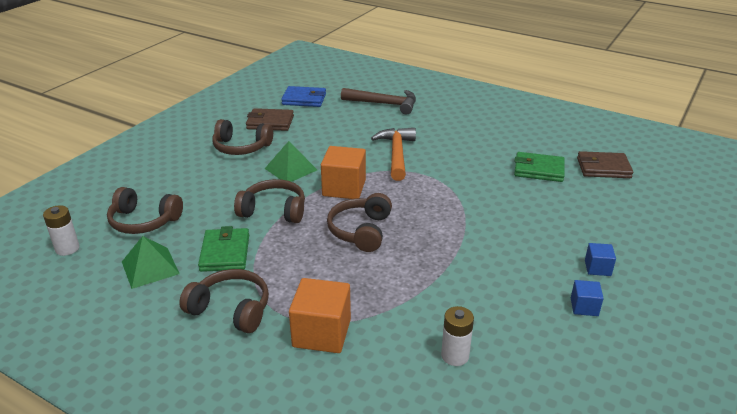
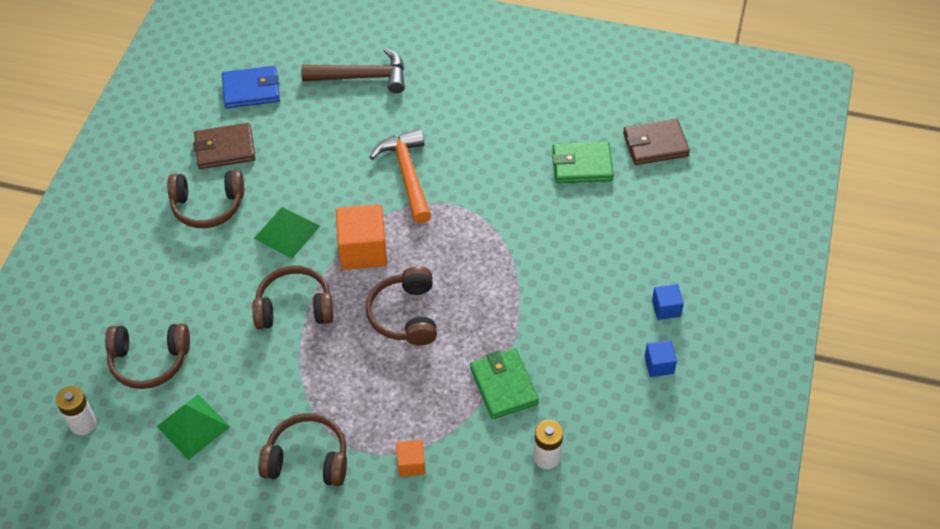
camera: 15 degrees left, 20 degrees up
(225, 253) = (267, 385): green wallet -> green wallet (504, 386)
(322, 333) = (411, 464): orange cube -> orange cube, size x0.52

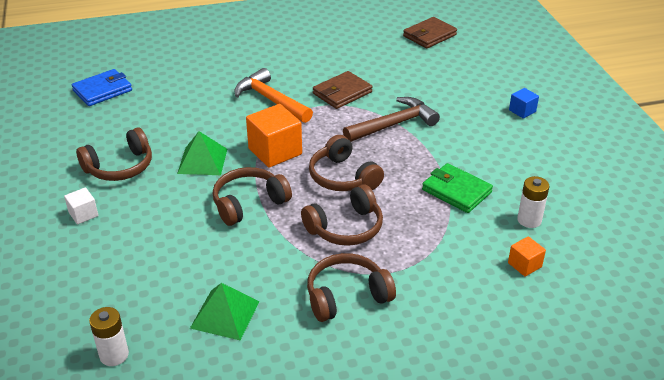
camera: 30 degrees left, 15 degrees down
(144, 252) = (83, 214): none -> white cube
(149, 361) = (146, 284): brown headphones -> brown headphones (345, 228)
(225, 149) = (107, 129): brown wallet -> brown wallet (342, 93)
(362, 77) = (188, 60): brown hammer -> brown hammer (394, 124)
(411, 464) = (434, 265): orange cube -> orange cube (524, 265)
(582, 165) = (392, 59): green wallet -> none
(659, 365) = (549, 141): blue cube -> none

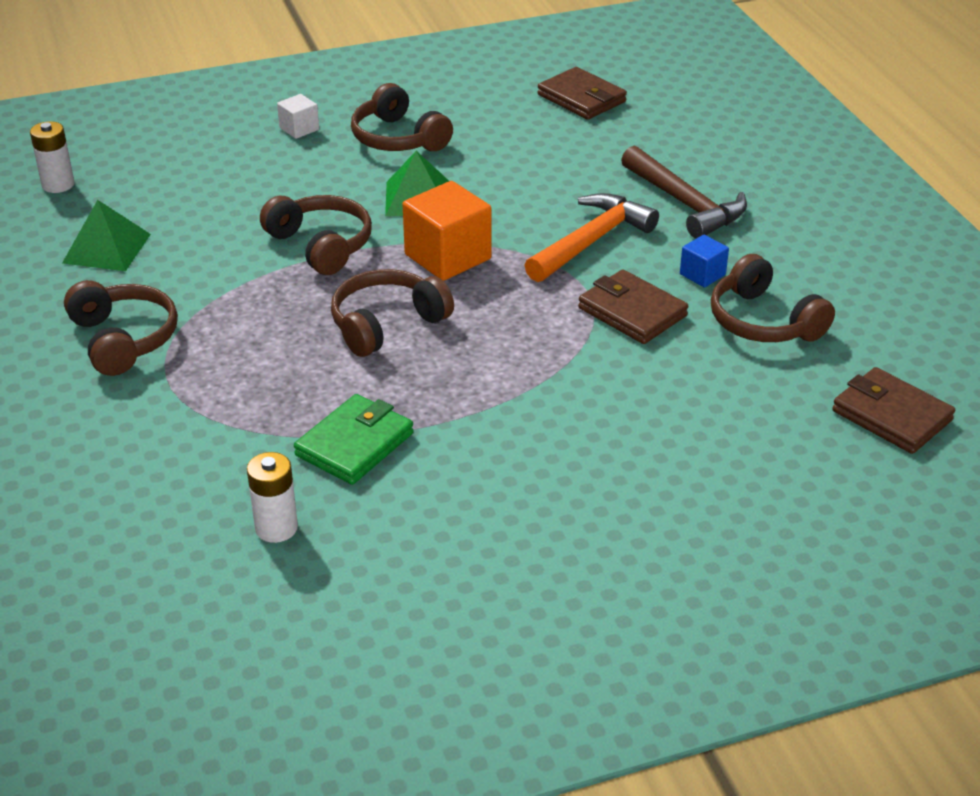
camera: 85 degrees right, 0 degrees up
(102, 90) = (581, 98): blue wallet -> brown wallet
(345, 228) = (264, 332): brown headphones -> brown headphones (763, 321)
(394, 124) = (542, 373): brown hammer -> brown hammer (685, 204)
(522, 111) = (623, 541): blue cube -> blue cube (702, 274)
(524, 265) = (165, 515): orange cube -> none

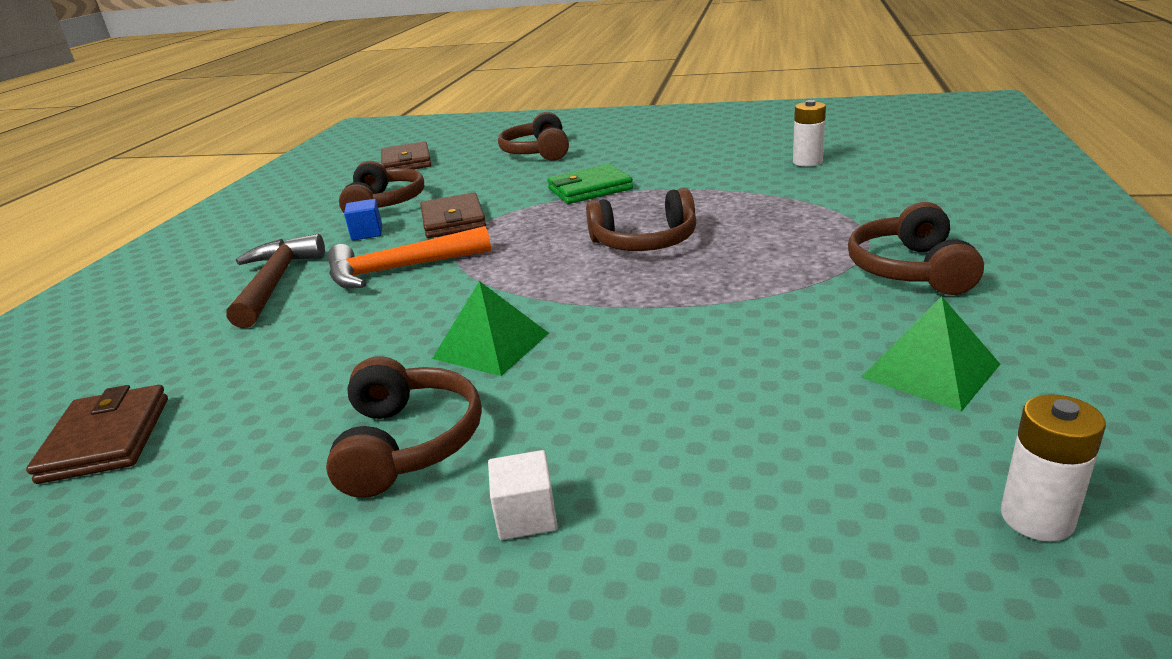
camera: 145 degrees left, 10 degrees down
(321, 245) = (648, 316): brown headphones -> brown headphones (538, 152)
(355, 444) = (730, 186): green wallet -> green wallet (590, 189)
(447, 257) = (534, 281): orange cube -> none

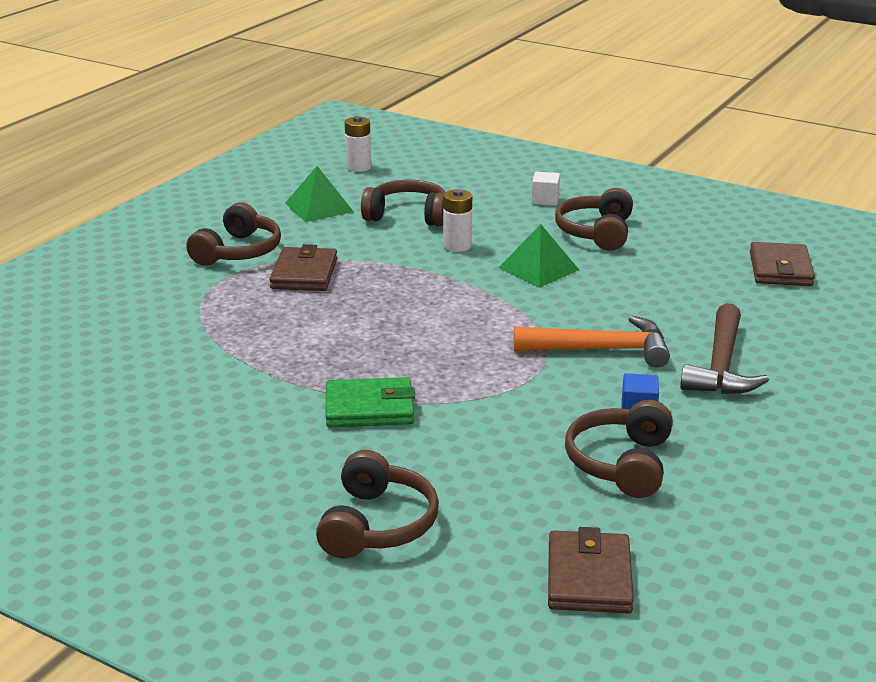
camera: 165 degrees left, 0 degrees up
(453, 221) = (539, 402): brown wallet -> brown wallet (304, 274)
(645, 242) = (378, 320): brown headphones -> brown headphones (407, 216)
(807, 162) = (119, 377): white battery -> white battery (457, 246)

